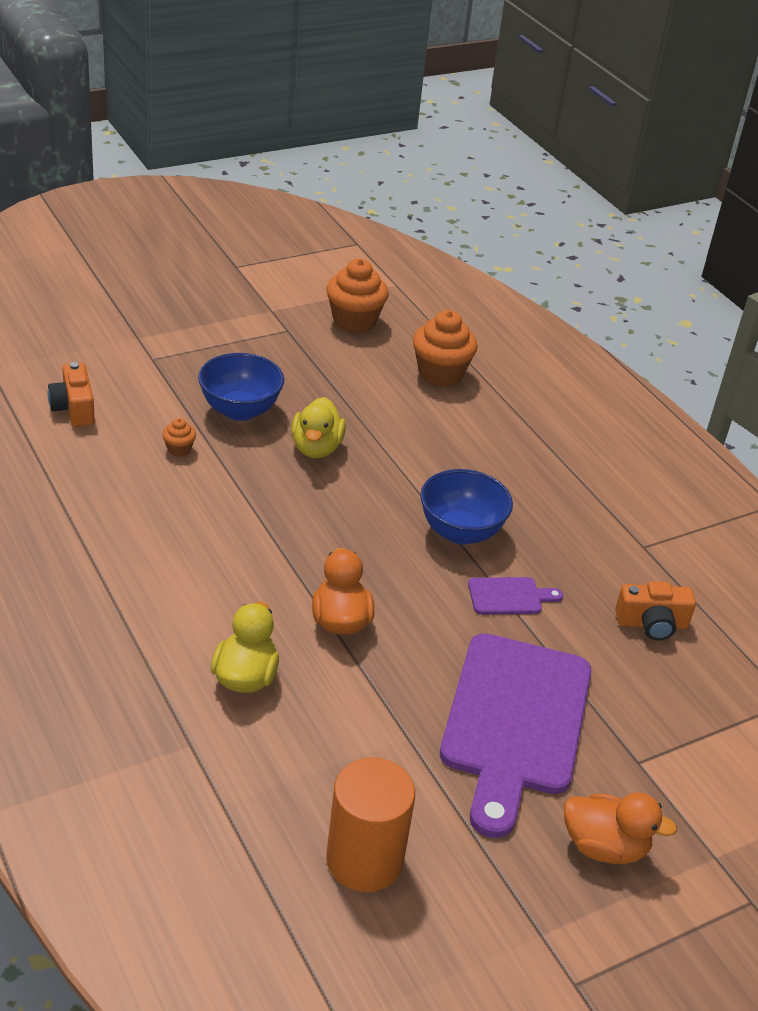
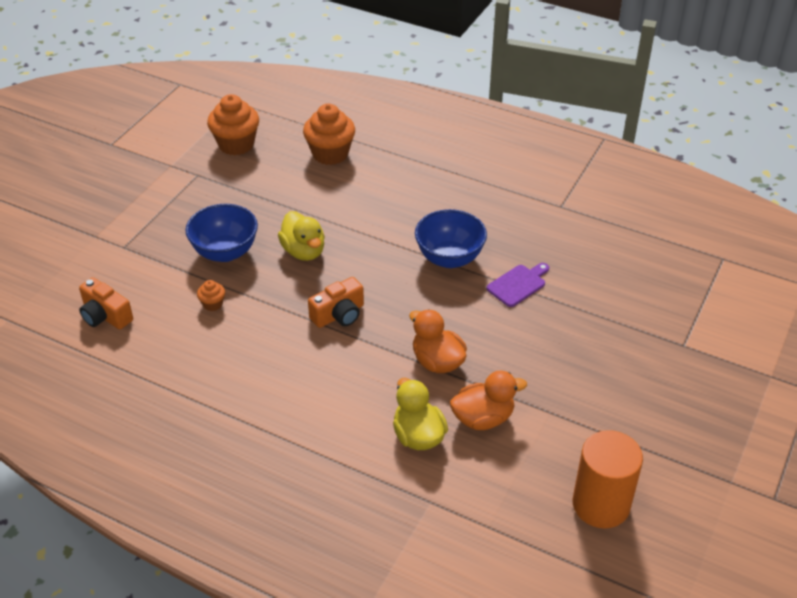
camera: 30 degrees left, 5 degrees up
(514, 722) = (597, 364): purple cutting board -> none
(604, 847) = (714, 408): orange duck -> orange duck (483, 418)
(652, 624) = (611, 254): orange camera -> orange camera (339, 315)

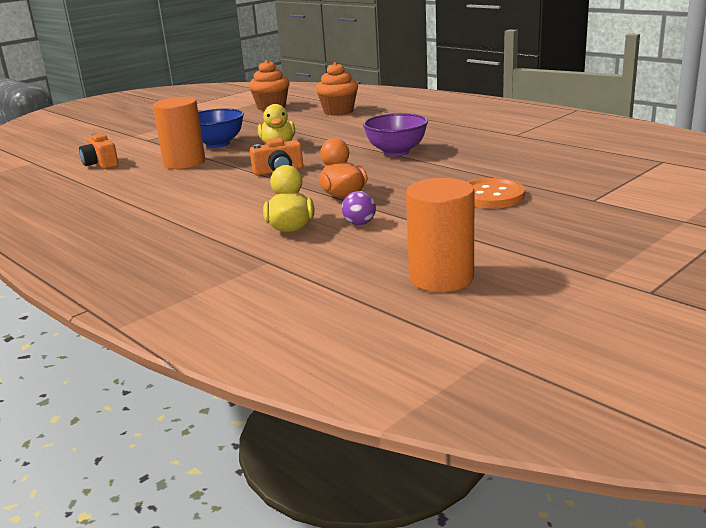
camera: 20 degrees right, 20 degrees down
(213, 304) = (184, 163): orange cupcake -> orange cylinder
(449, 258) = (396, 152): blue bowl -> purple bowl
(483, 418) = (359, 223): orange duck -> purple ball
(518, 284) = (448, 165): purple cutting board -> none
(587, 348) = (491, 196): none -> orange button

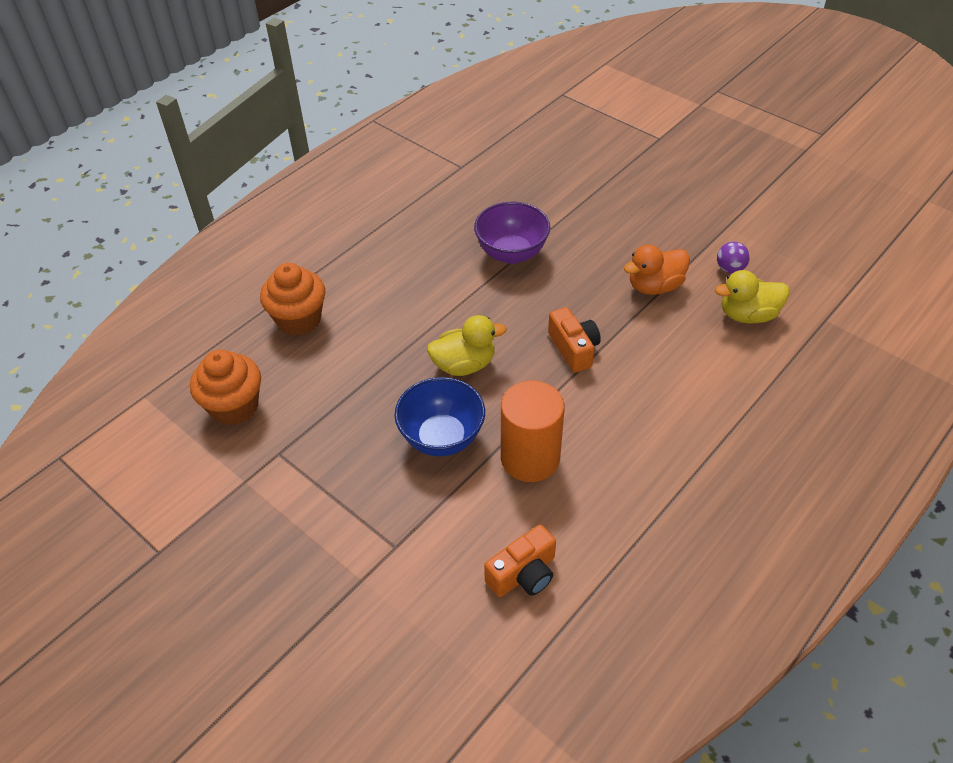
camera: 95 degrees left, 25 degrees up
(441, 278) = (828, 219): orange cylinder -> none
(491, 196) = (653, 190): orange button -> none

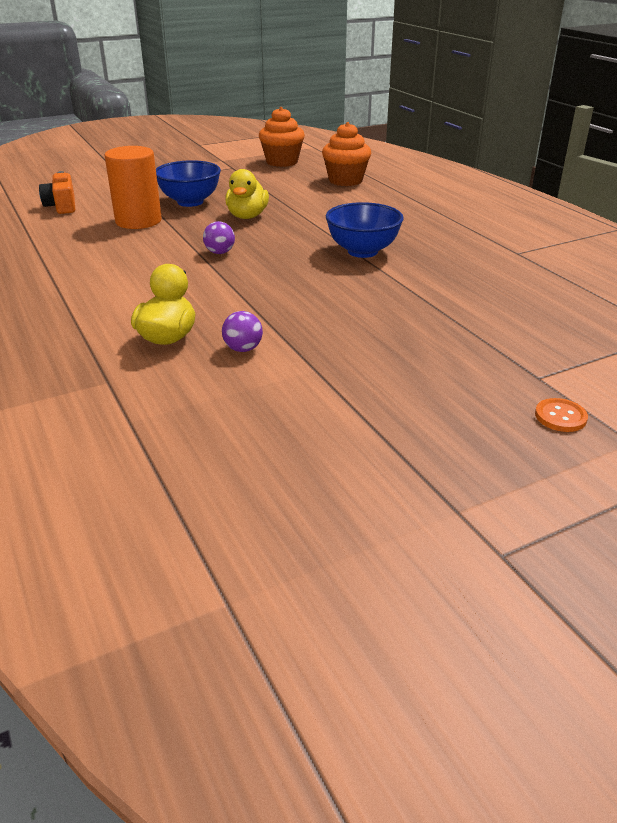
camera: 110 degrees right, 15 degrees down
(511, 253) = (362, 251): purple bowl -> blue bowl
(574, 349) = (220, 252): orange camera -> purple ball
(654, 286) = (258, 302): orange duck -> none
(696, 127) = (560, 417): none -> orange button

